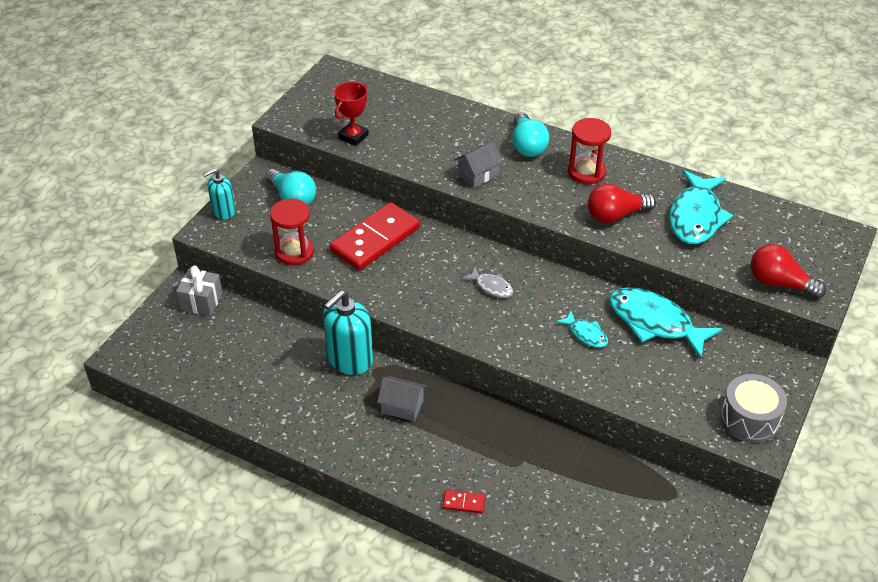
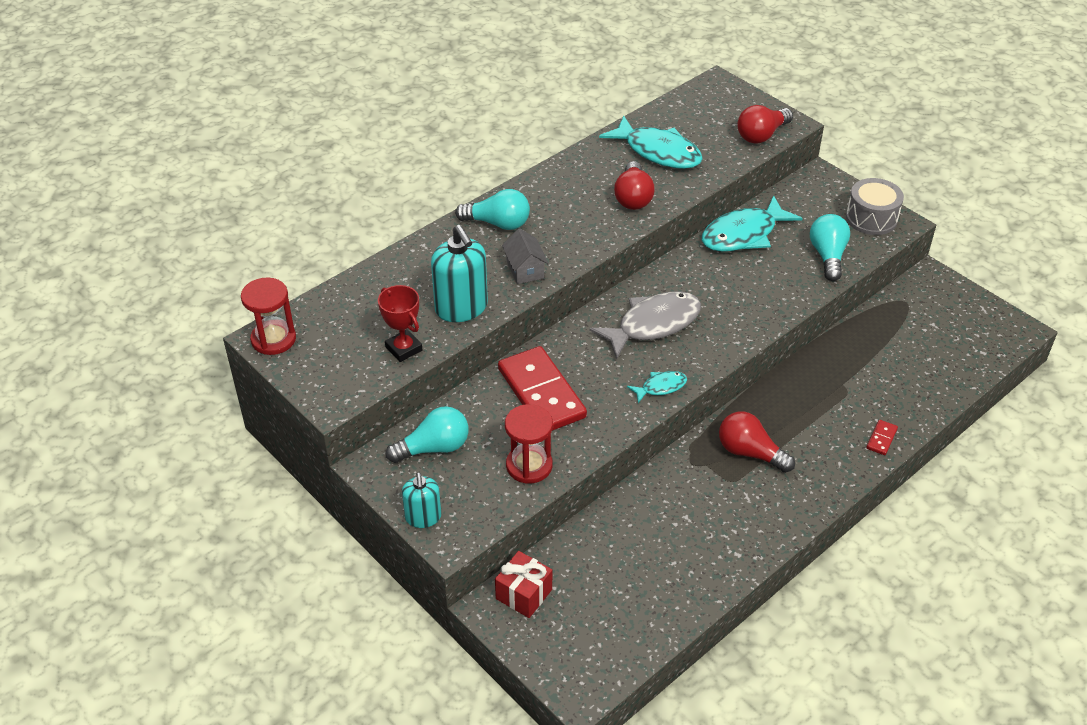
camera: 70 degrees left, 0 degrees up
(201, 301) = (524, 594): grey gift -> red gift
(349, 359) = (670, 478): turquoise soap dispenser -> turquoise soap dispenser (461, 308)
(402, 406) = (750, 452): grey house -> red light bulb
(491, 287) = (653, 324): grey fish -> grey fish, size x2.03
(586, 172) = (561, 197): red hourglass -> red hourglass (273, 339)
(586, 334) = (741, 280): turquoise fish -> turquoise fish (660, 387)
(663, 392) = (827, 256): none -> turquoise light bulb

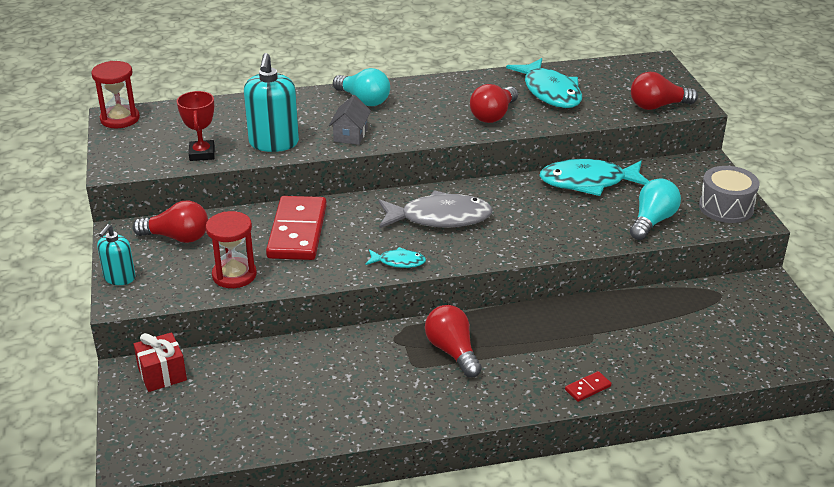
camera: 30 degrees right, 10 degrees down
(434, 448) = (177, 237): turquoise light bulb -> red light bulb

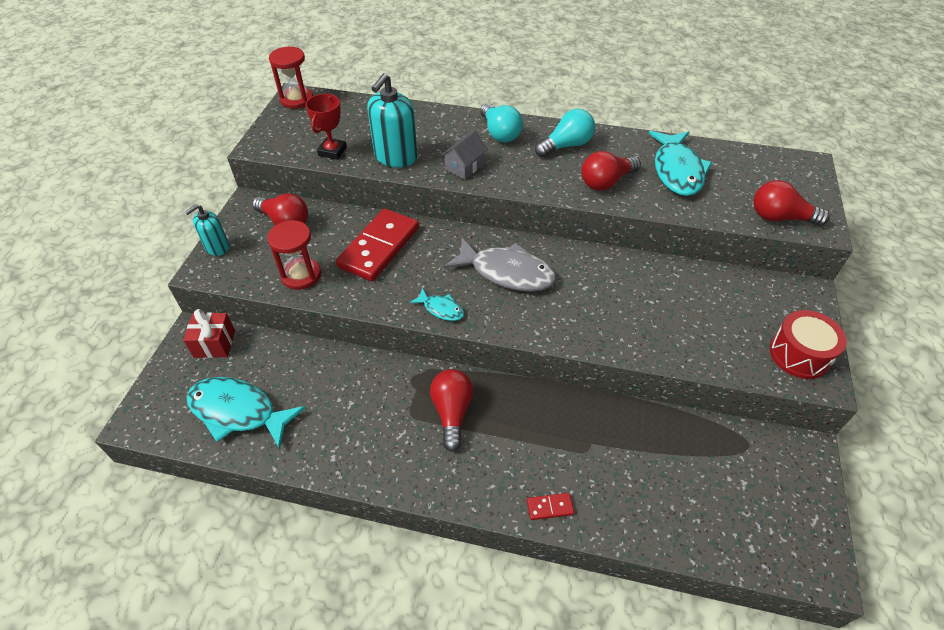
camera: 25 degrees right, 15 degrees up
(588, 182) = (670, 277): turquoise fish -> turquoise fish (238, 412)
(652, 221) = (709, 345): turquoise light bulb -> turquoise light bulb (566, 145)
(726, 207) = (799, 354): grey drum -> red drum

